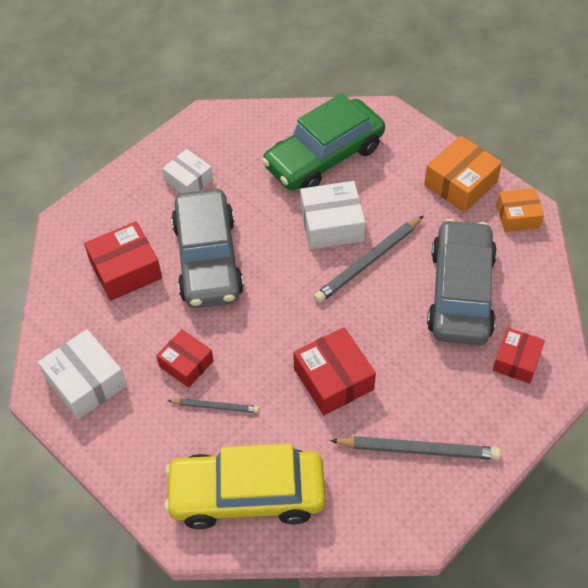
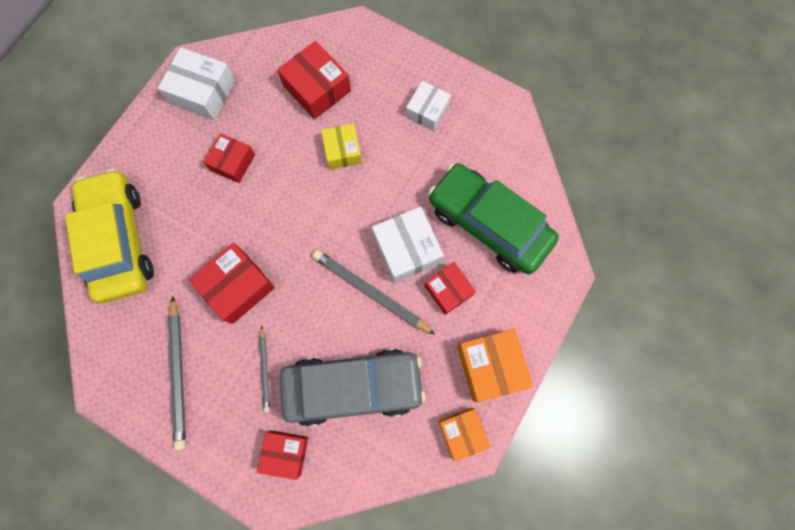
camera: 75 degrees right, 20 degrees up
(86, 382) = (203, 92): white box -> white box turned 75 degrees clockwise
(208, 259) = (342, 151): grey car -> yellow box
(215, 406) = (196, 196): grey pencil -> grey pencil (265, 370)
(381, 200) = (448, 290): none -> red box
(460, 183) = (490, 366): orange box -> orange box turned 45 degrees clockwise

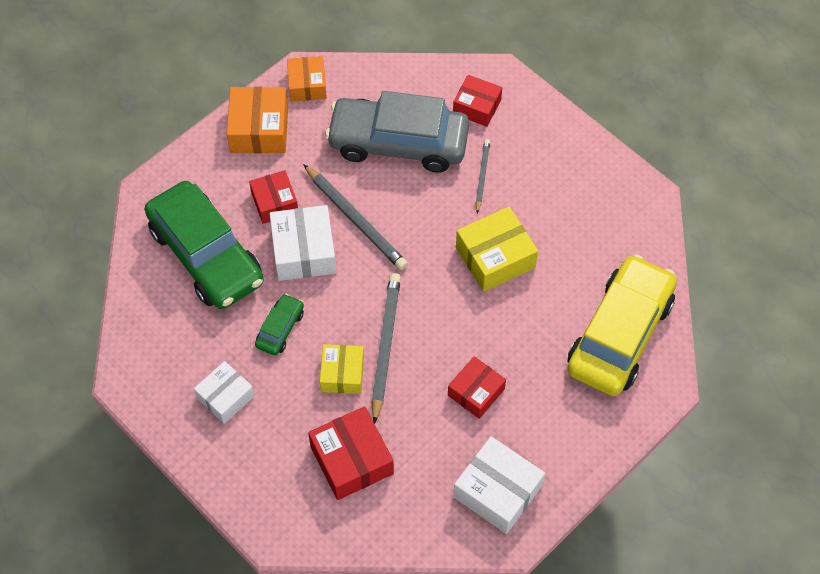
camera: 165 degrees left, 15 degrees down
(120, 241) = (619, 334): yellow car -> yellow car turned 150 degrees counterclockwise
(178, 374) = (570, 192): grey pencil -> grey pencil (385, 346)
(237, 286) = (495, 257): red box -> yellow box
(404, 175) = (280, 329): none -> green car

